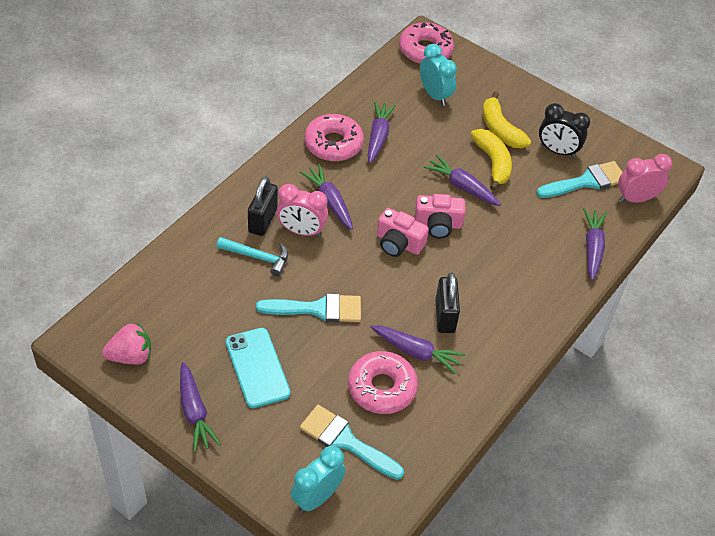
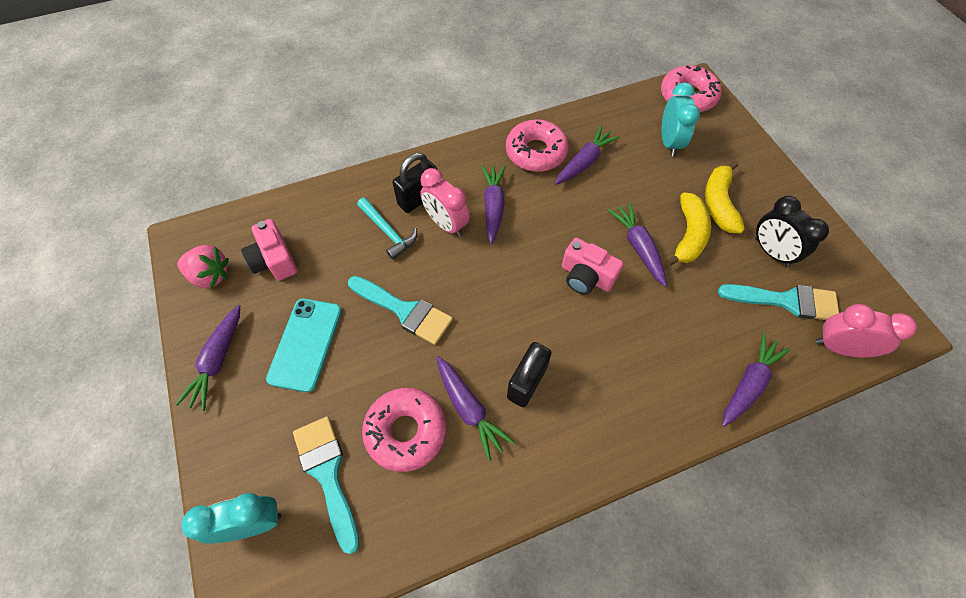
camera: 35 degrees right, 10 degrees up
(398, 243) = (532, 278): pink camera -> pink camera (274, 260)

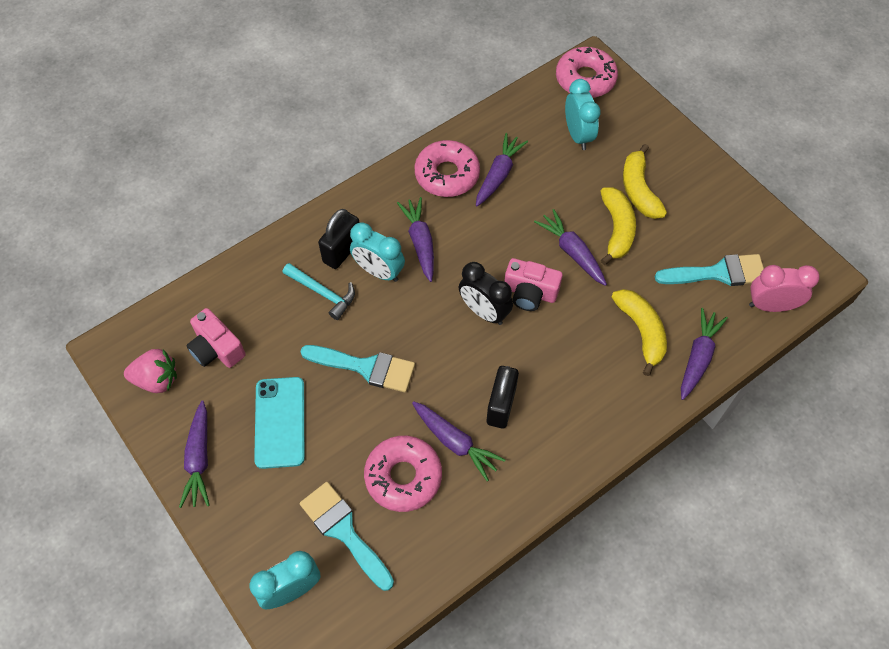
camera: 15 degrees left, 0 degrees up
(446, 224) = (379, 271): pink clock -> turquoise clock
(692, 341) = (641, 331): none -> yellow banana
(771, 252) = (696, 228): black clock -> black clock (484, 312)

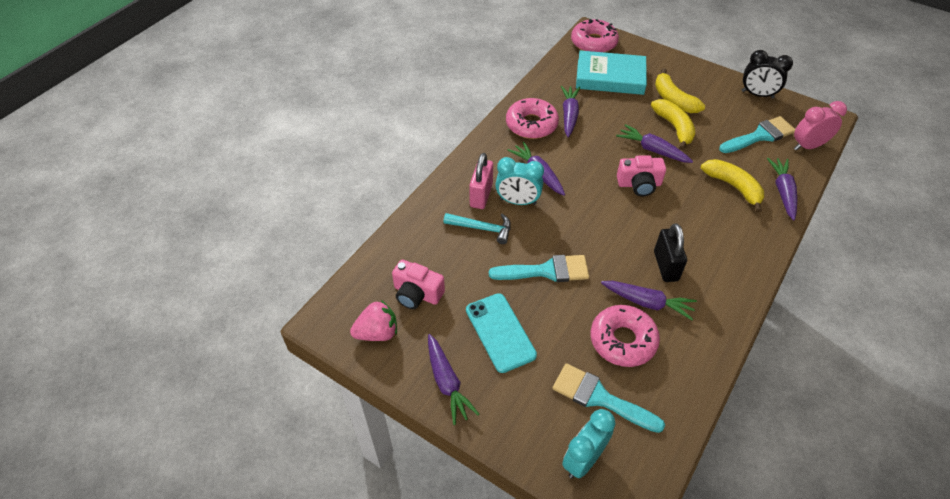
camera: 20 degrees left, 10 degrees down
(342, 251) = (481, 195): black padlock -> pink padlock
(484, 312) = (613, 206): black clock -> black clock (757, 94)
(578, 135) = (610, 77): turquoise clock -> turquoise book

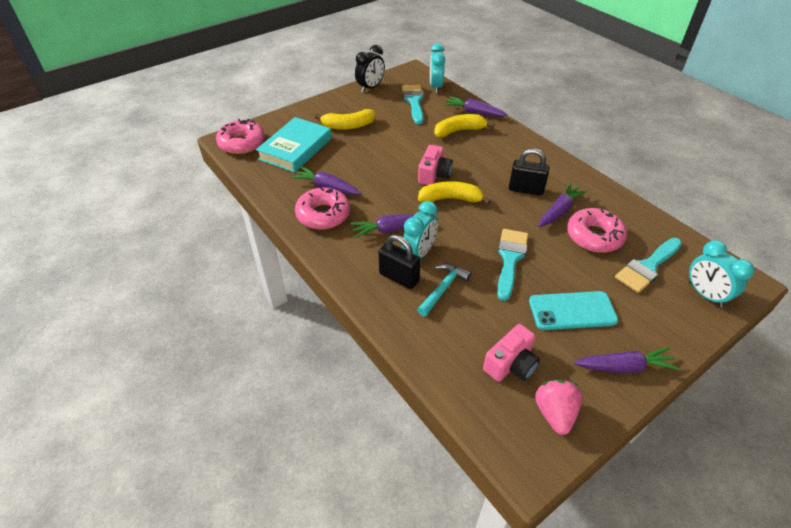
camera: 70 degrees left, 5 degrees down
(481, 195) = (399, 277): pink padlock -> black padlock
(652, 150) = (399, 155): purple carrot -> none
(674, 127) = (380, 136): yellow banana -> yellow banana (450, 199)
(808, 146) = (435, 87): pink clock -> turquoise clock

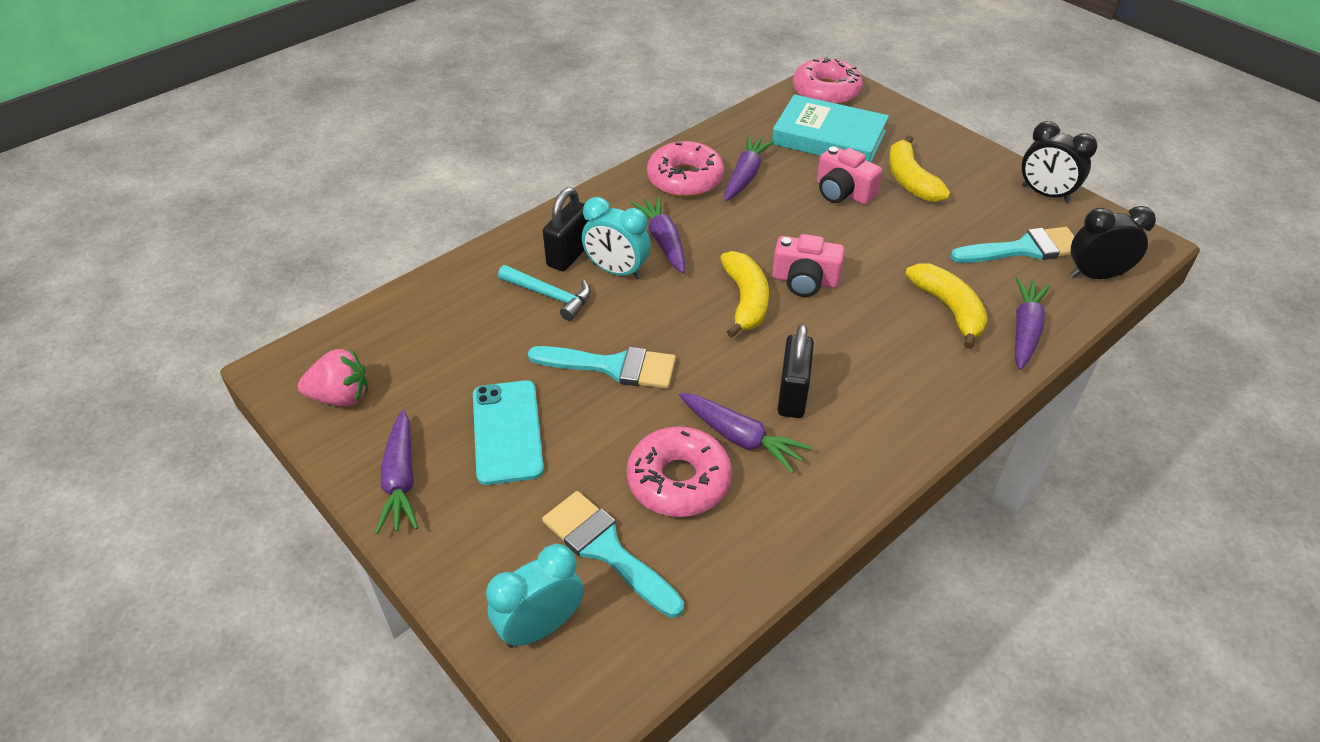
camera: 85 degrees right, 0 degrees up
(435, 87) = (1095, 275): turquoise clock -> black clock
(511, 364) = (419, 359): pink camera -> pink camera (843, 192)

